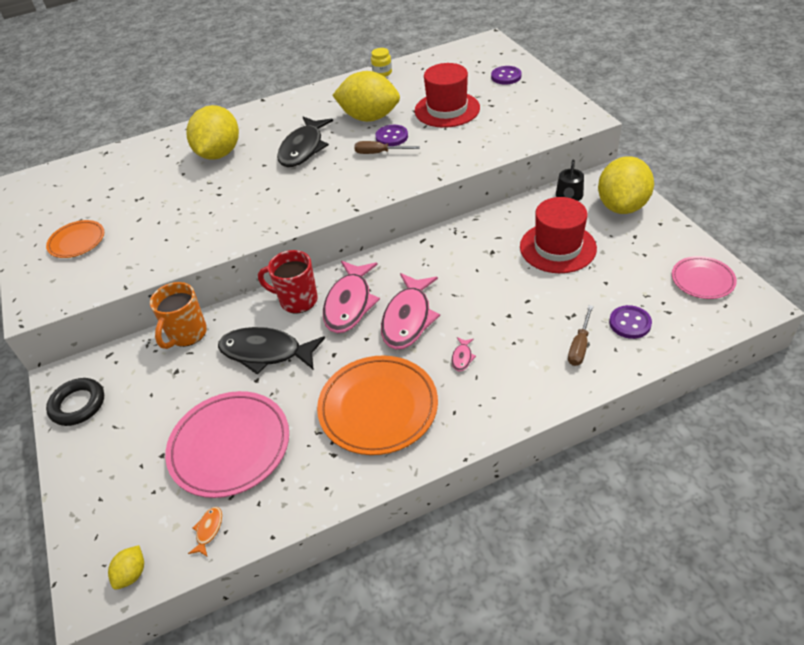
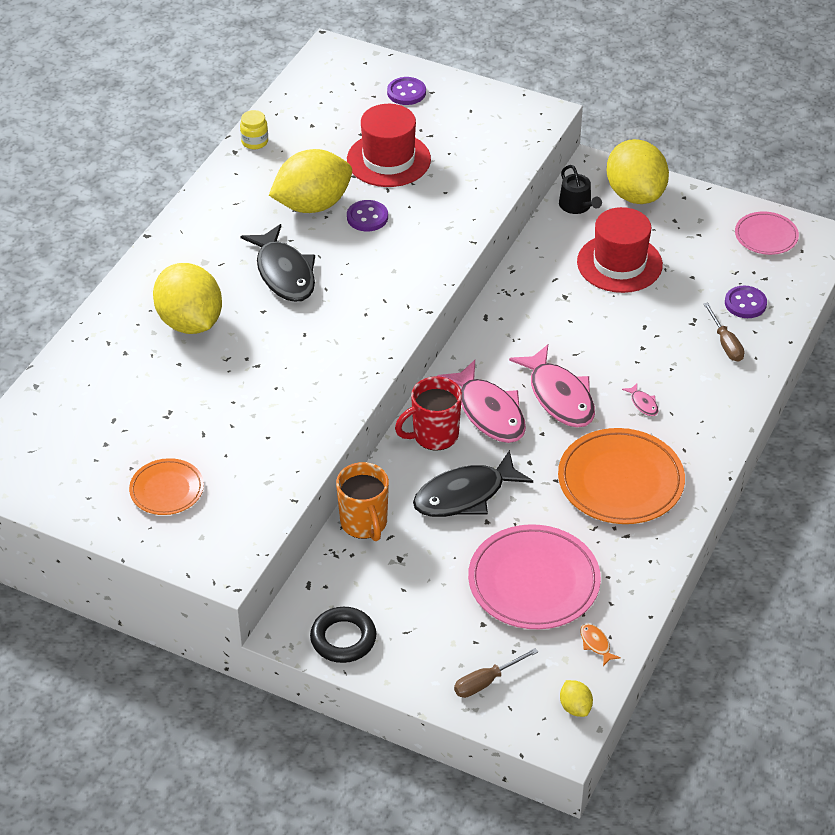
camera: 45 degrees left, 0 degrees up
(379, 153) = (376, 241): brown screwdriver -> brown screwdriver (486, 682)

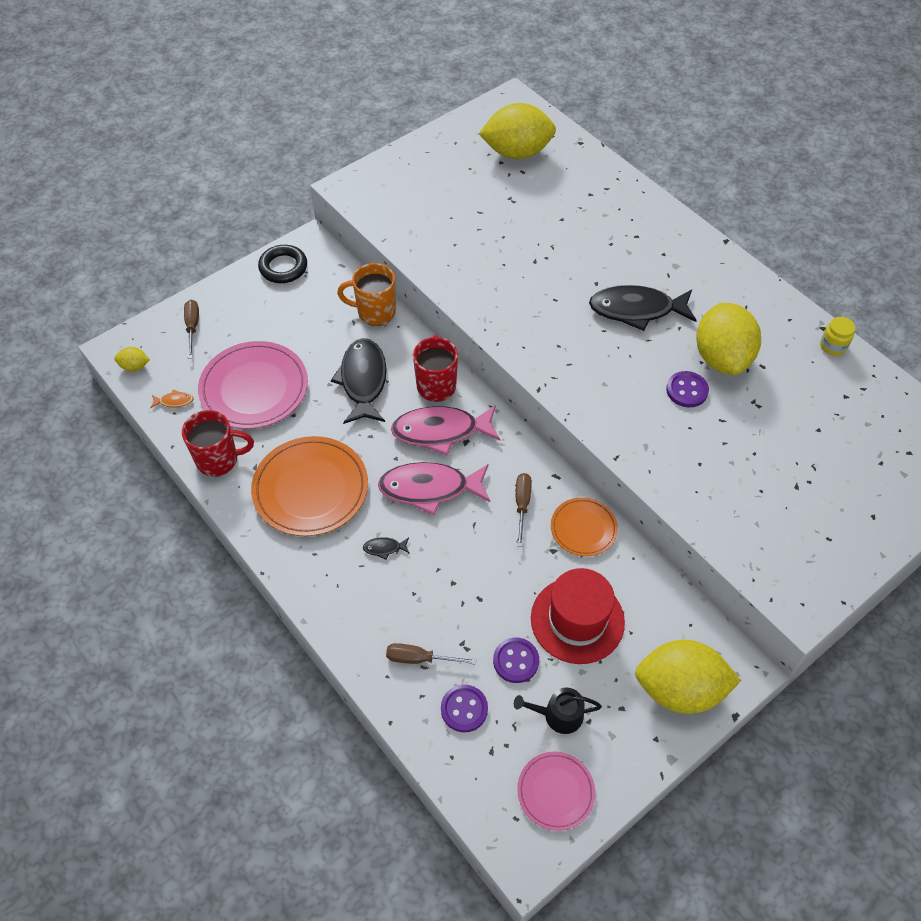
camera: 115 degrees right, 10 degrees up
(167, 490) = (437, 179): orange plate -> orange plate (583, 528)
(190, 322) = (605, 237): yellow lemon -> yellow lemon (517, 152)
(388, 160) = (768, 437): red hat -> none
(406, 92) = (878, 493): purple button -> purple button (516, 661)
(532, 329) = (522, 505): none -> brown screwdriver
(577, 206) = (682, 623): black watering can -> black watering can (558, 715)
(639, 568) = (219, 460): none -> red mug
(643, 404) = (384, 548): pink fish -> black fish

